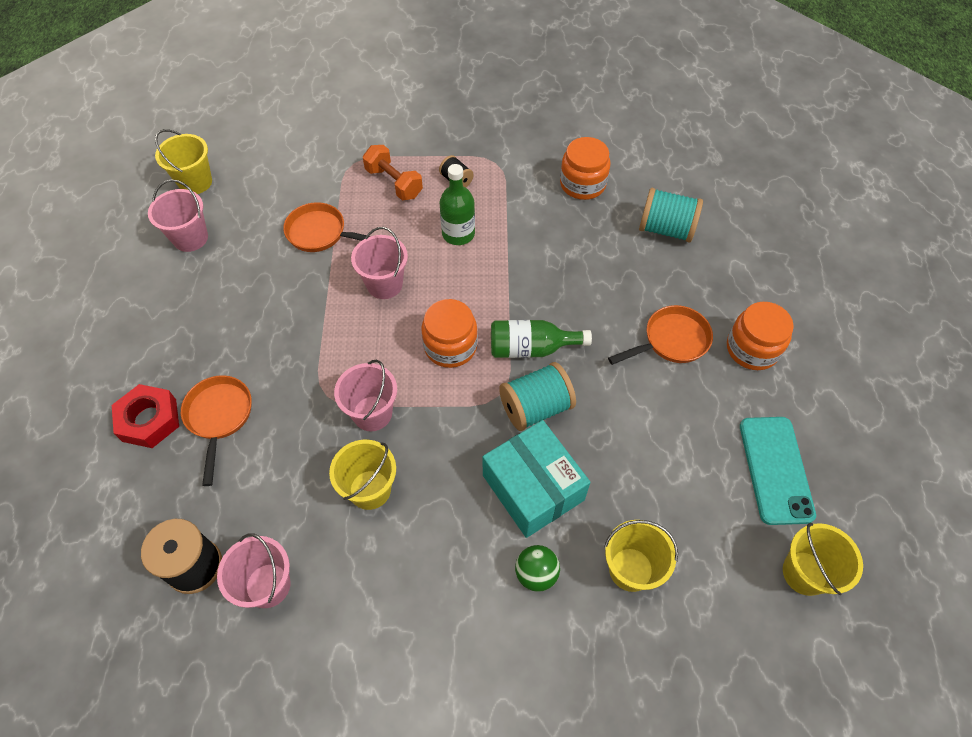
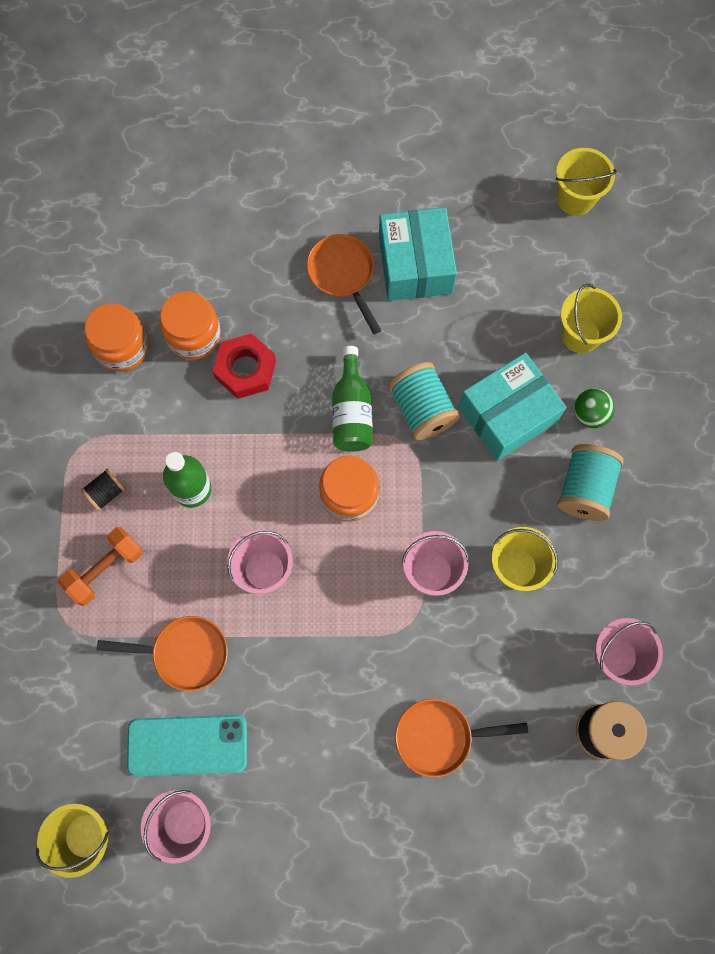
camera: 90 degrees left, 15 degrees up
(149, 420) = (444, 816): red nut -> red nut (245, 369)
(321, 233) = (184, 653): orange pan -> orange pan turned 105 degrees counterclockwise
(666, 229) = (195, 264): turquoise spool -> turquoise spool (584, 489)
(692, 403) = (415, 265): none -> turquoise box
(752, 349) = (353, 203): orange jar -> orange jar (193, 335)
(775, 469) = (482, 205): turquoise phone -> turquoise phone (187, 745)

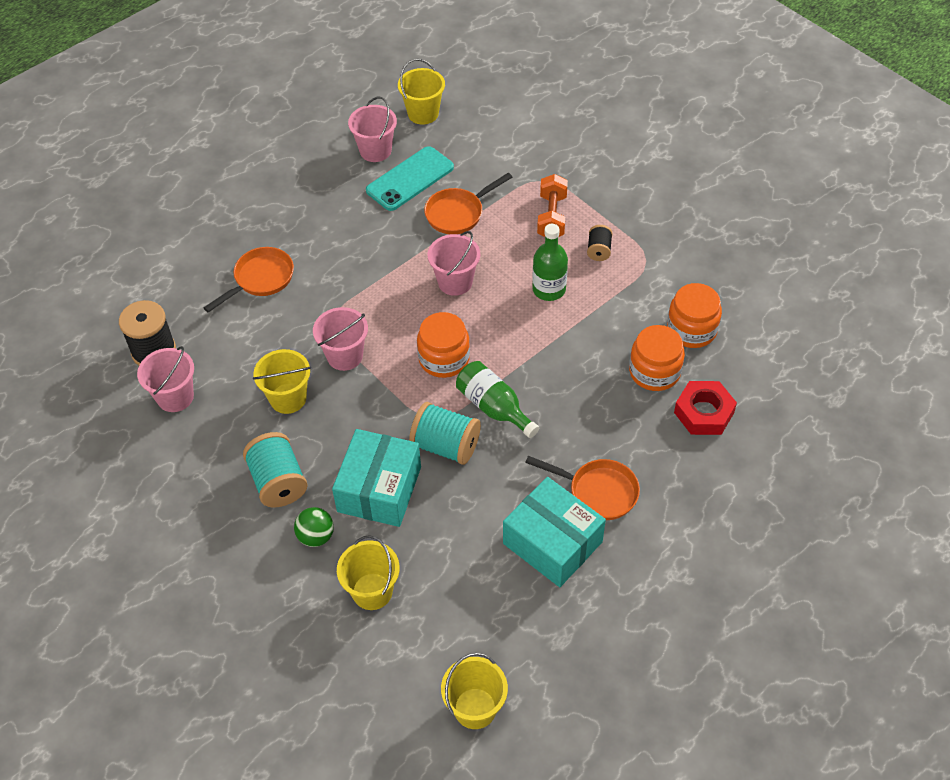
camera: 140 degrees right, 20 degrees down
(245, 369) = (595, 378): red nut -> red nut (704, 412)

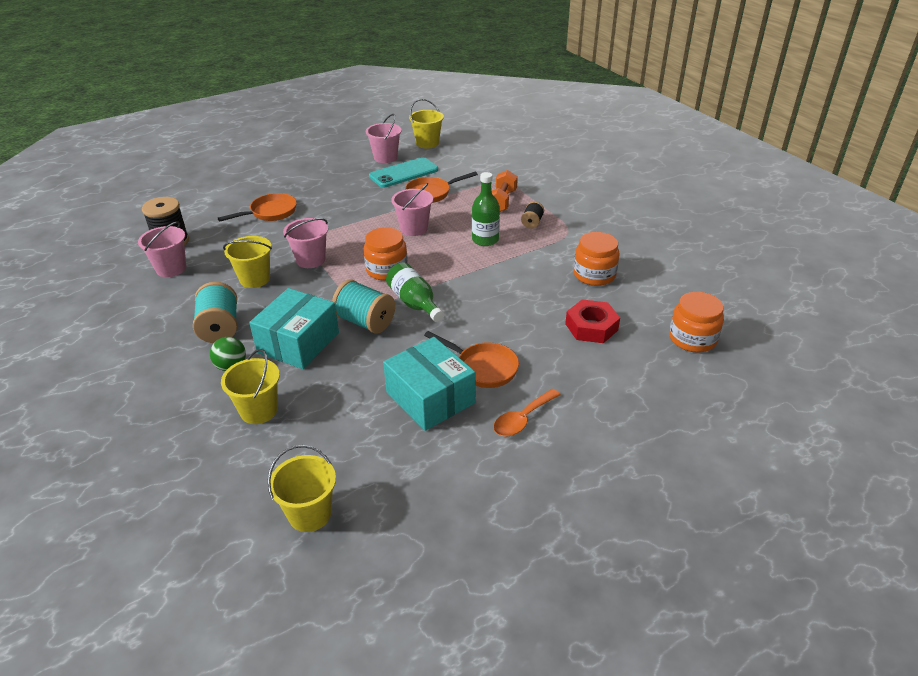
camera: 10 degrees right, 15 degrees down
(654, 372) = (556, 296): orange jar -> orange jar (692, 339)
(657, 554) = (522, 419): none -> orange spoon

